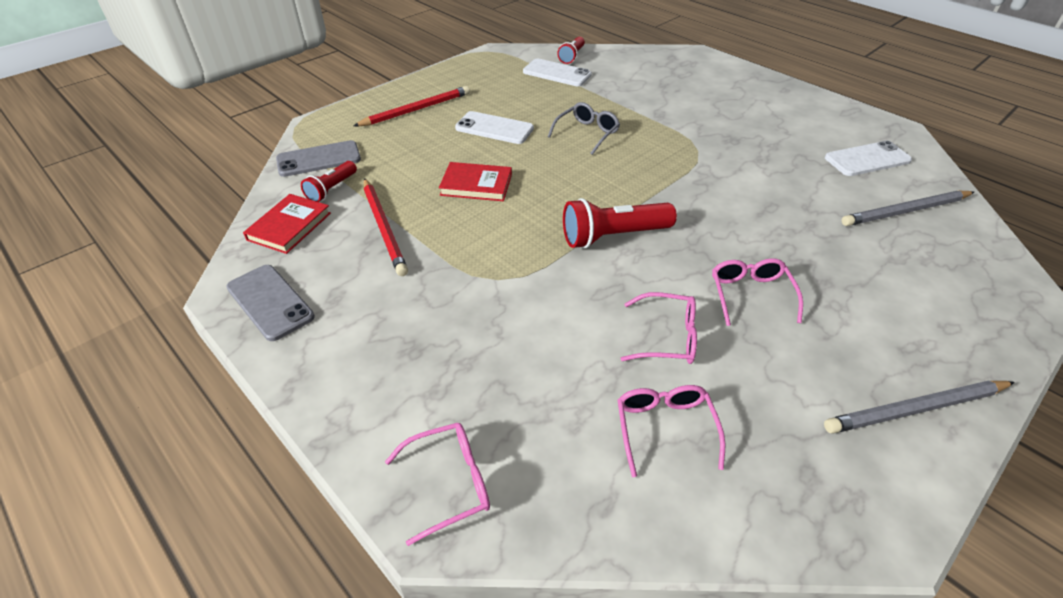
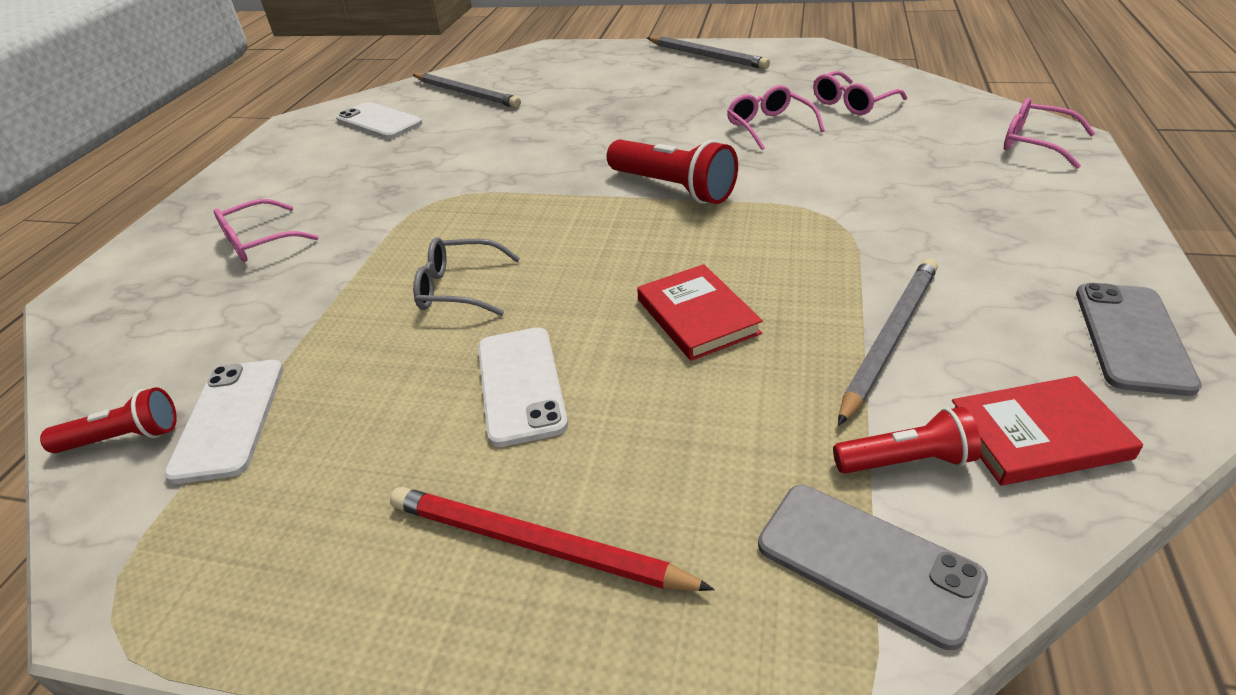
camera: 120 degrees left, 5 degrees down
(384, 228) = (889, 338): red pencil -> grey pencil
(750, 295) = (669, 115): pink glasses -> pink glasses (260, 241)

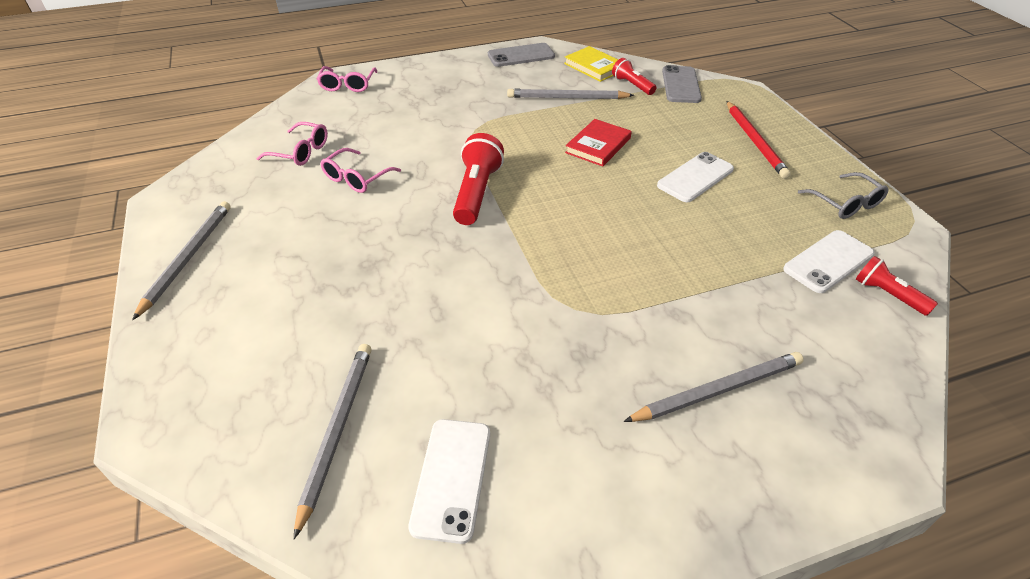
camera: 125 degrees left, 5 degrees up
(260, 241) = (718, 390): pink glasses -> grey pencil
(460, 288) = (655, 235): grey glasses -> grey glasses (845, 203)
(1037, 435) = (594, 67): red book -> yellow book

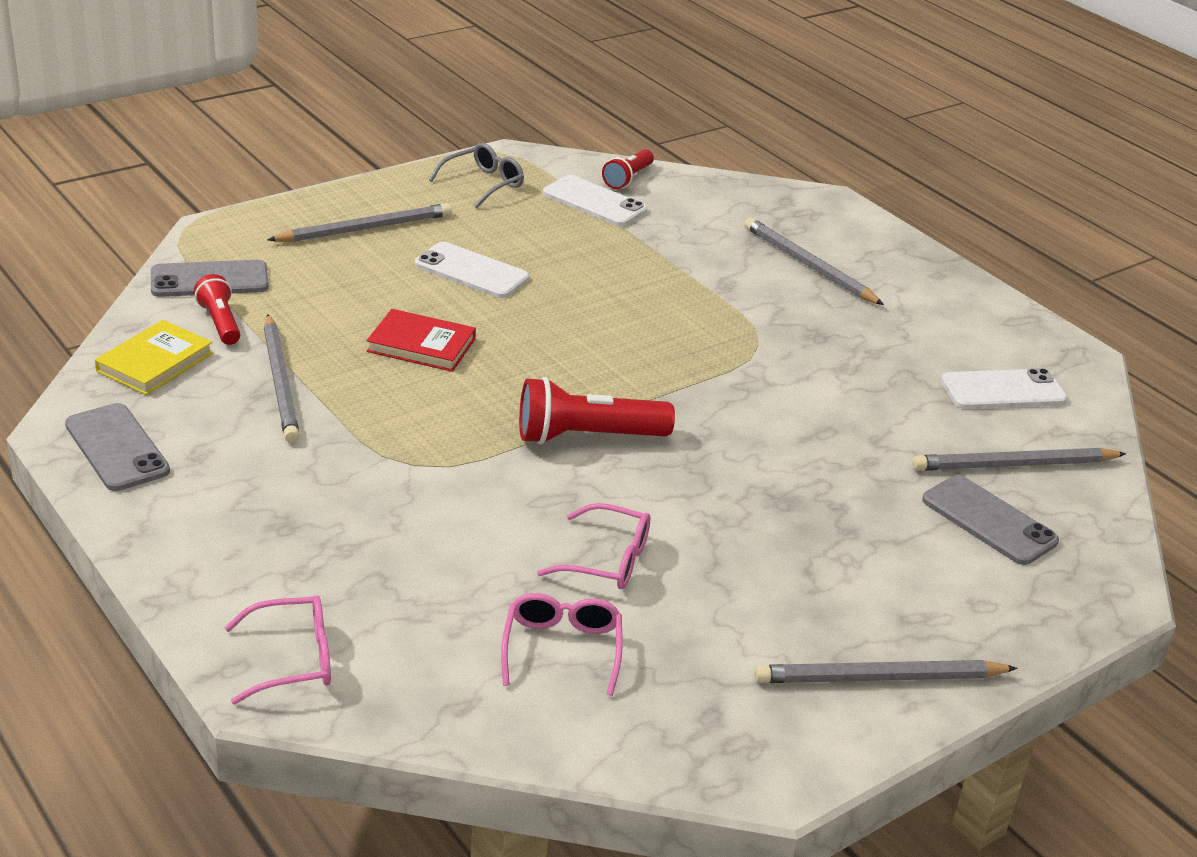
camera: 110 degrees left, 10 degrees down
(280, 377) = (989, 521): none -> grey phone
(632, 85) = (220, 323): red flashlight -> red flashlight turned 120 degrees clockwise
(755, 141) = (365, 228): red pencil -> grey pencil

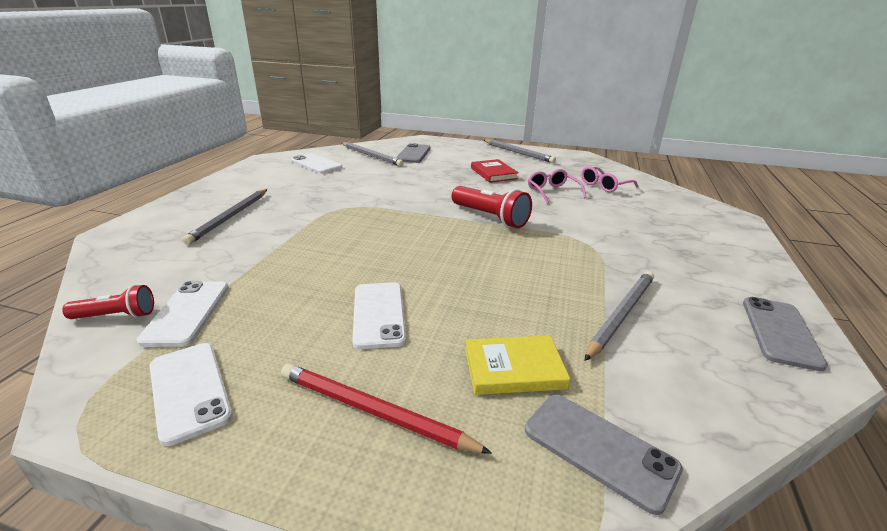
camera: 125 degrees left, 5 degrees down
(155, 362) = (717, 383): yellow book -> yellow book (514, 368)
(220, 323) = (628, 388): red flashlight -> none
(292, 659) = (717, 218): pink glasses -> none
(365, 228) = (373, 411): grey pencil -> red pencil
(421, 345) = (497, 288): red book -> red book (493, 173)
(483, 184) = (189, 390): grey glasses -> white phone

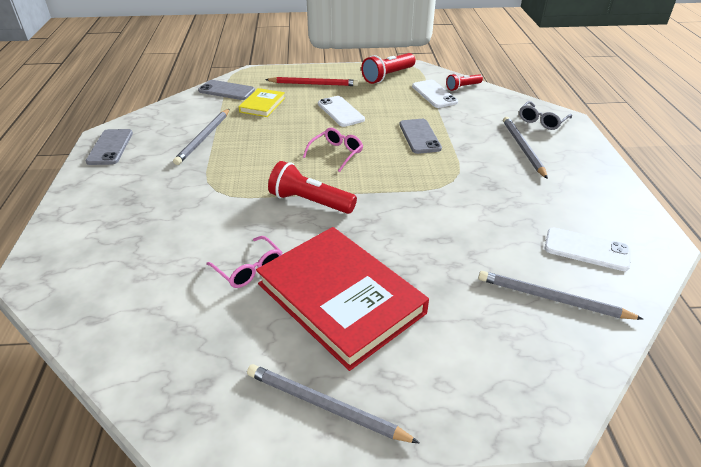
camera: 160 degrees right, 10 degrees up
(144, 237) = (542, 121): none -> grey glasses
(189, 390) = (388, 76): white phone -> red flashlight
(413, 154) = (500, 329): grey phone -> grey phone (419, 136)
(493, 173) = (340, 298): red book -> red book, size x2.12
(514, 368) = (262, 105): yellow book -> yellow book turned 45 degrees counterclockwise
(604, 185) = (173, 309): pink glasses -> pink glasses (336, 153)

